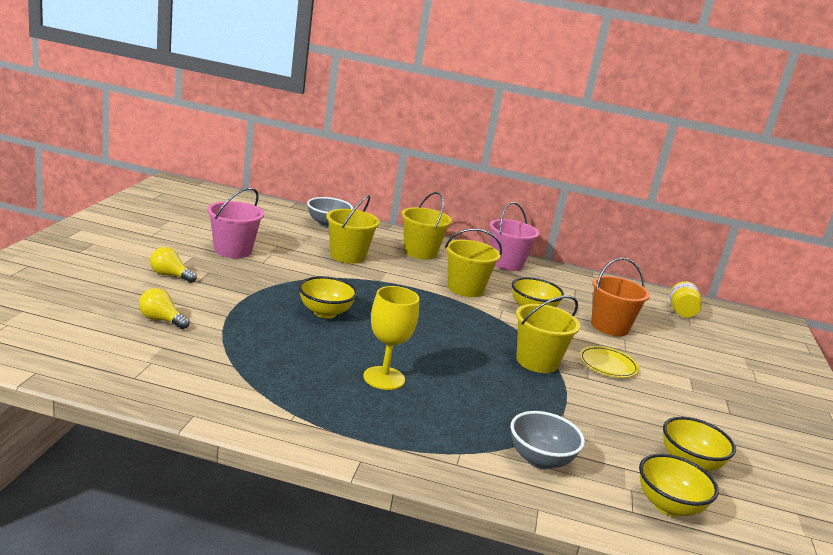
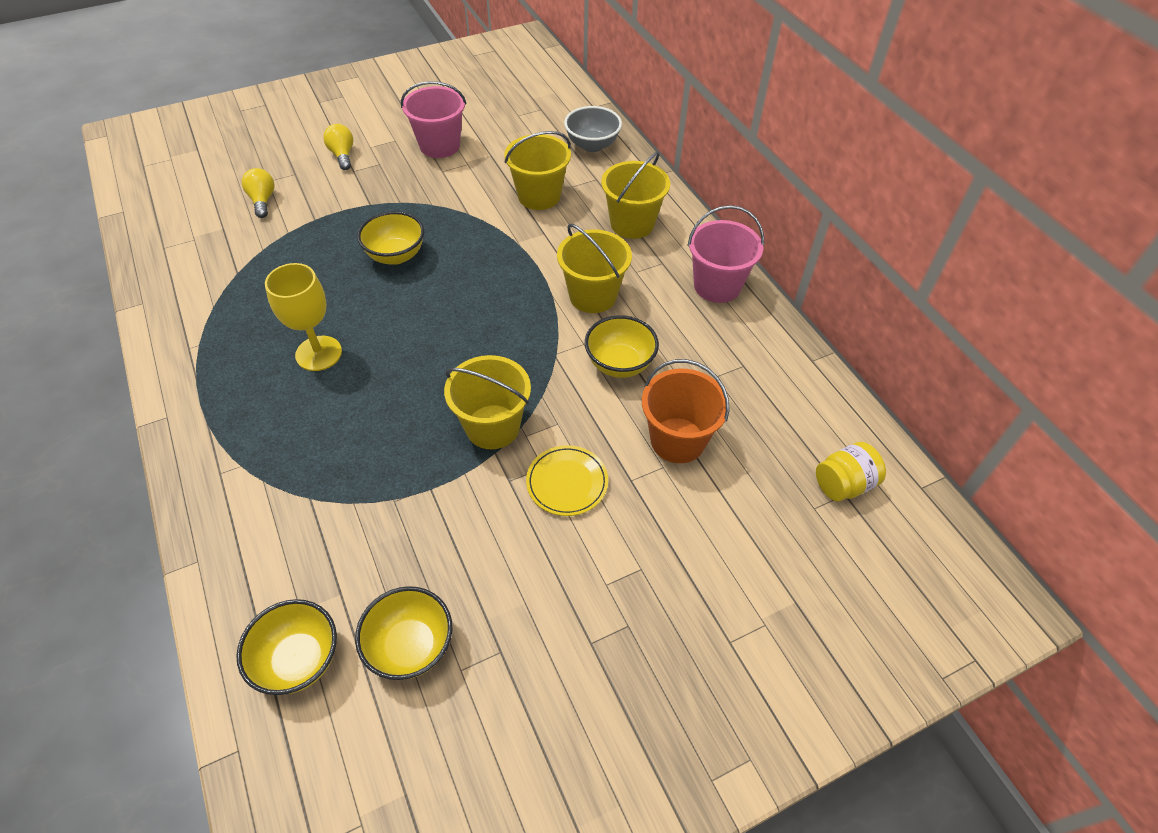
camera: 55 degrees right, 30 degrees up
(540, 460) = (286, 523): grey bowl -> none

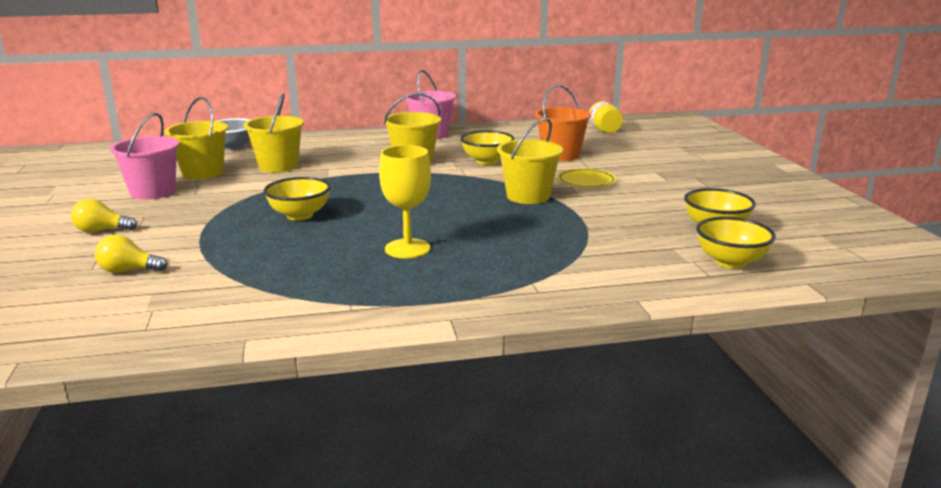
camera: 75 degrees left, 30 degrees down
(632, 224) = (345, 146): yellow bucket -> yellow bucket (202, 173)

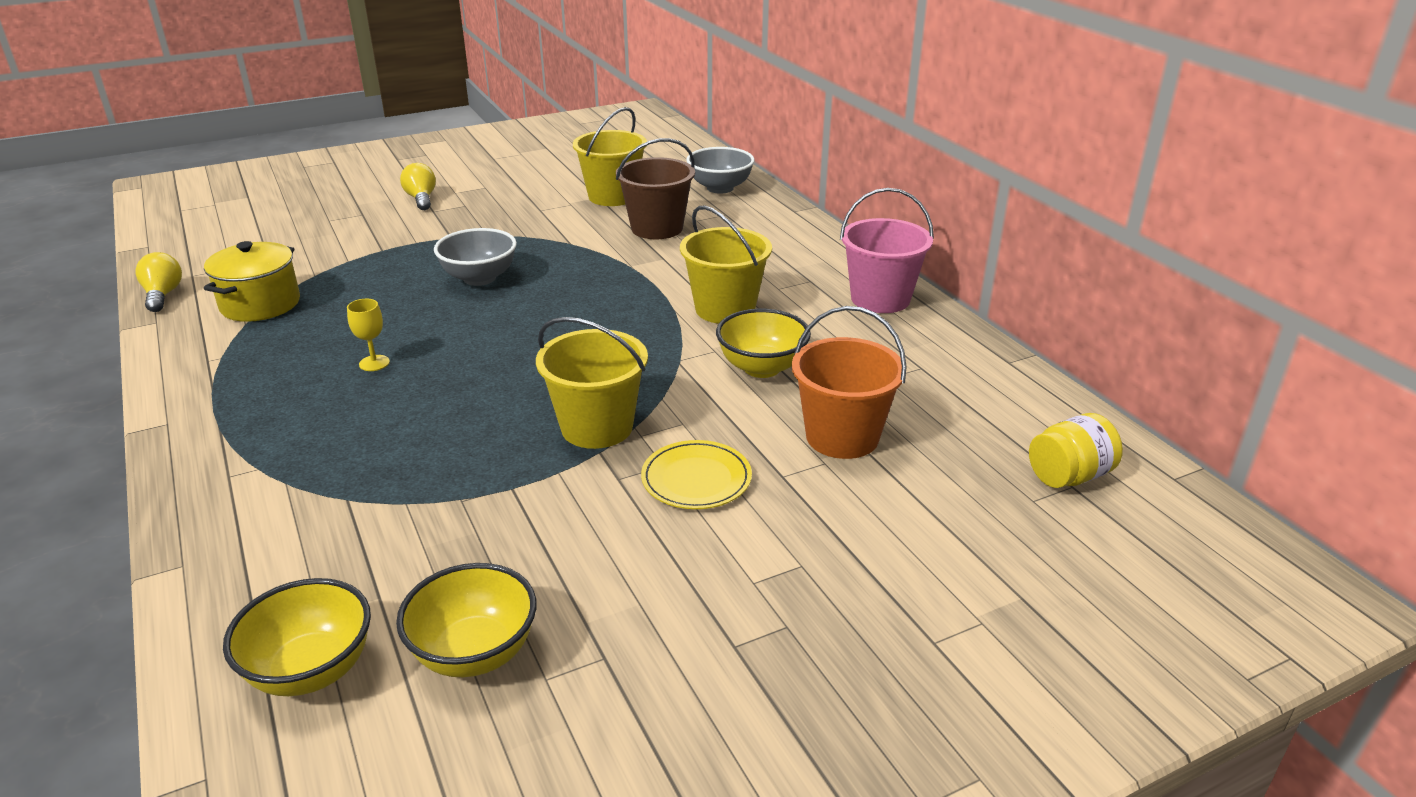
camera: 75 degrees right, 10 degrees up
(128, 271) = (320, 236): yellow light bulb -> yellow light bulb (163, 295)
(153, 192) = (538, 190): pink bucket -> none
(258, 292) = (260, 304): none -> yellow pot
(278, 166) = (657, 228): yellow bucket -> brown bucket
(299, 215) = (479, 278): yellow bowl -> grey bowl
(407, 249) = (374, 363): yellow goblet -> yellow goblet, size x0.51

